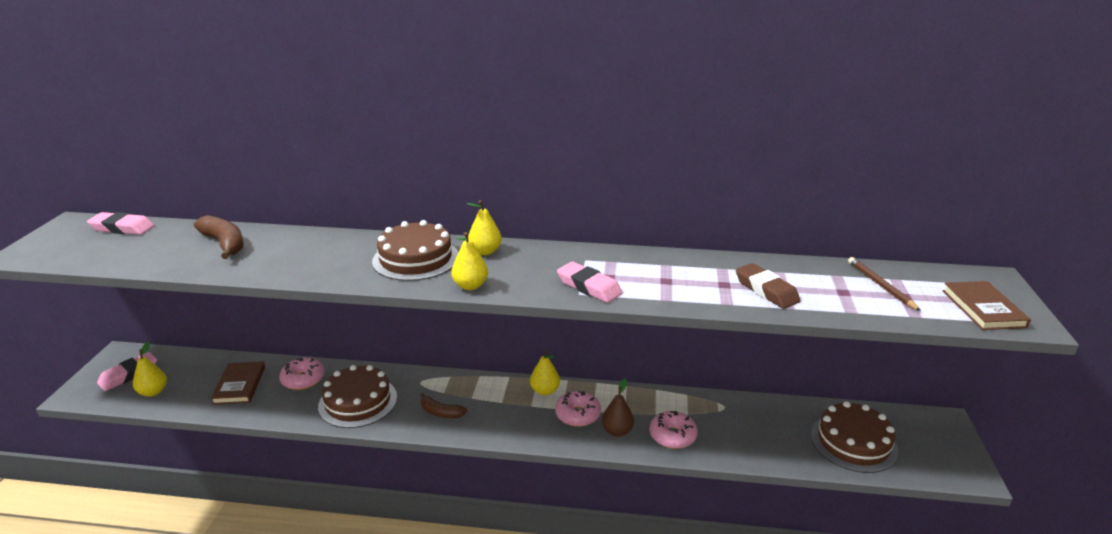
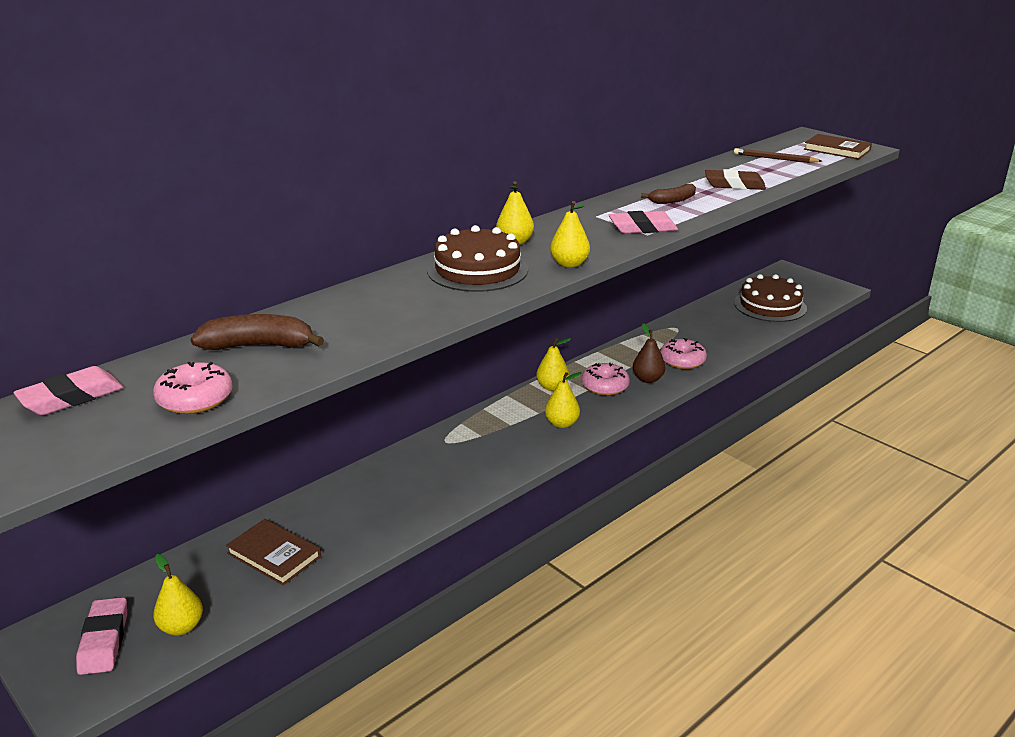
camera: 50 degrees left, 0 degrees up
(303, 379) = (332, 508): pink donut -> pink donut (195, 399)
(358, 401) = (425, 487): brown cake -> none
(441, 412) = (510, 447): brown banana -> brown banana (672, 200)
(498, 420) = (562, 424): none -> yellow pear

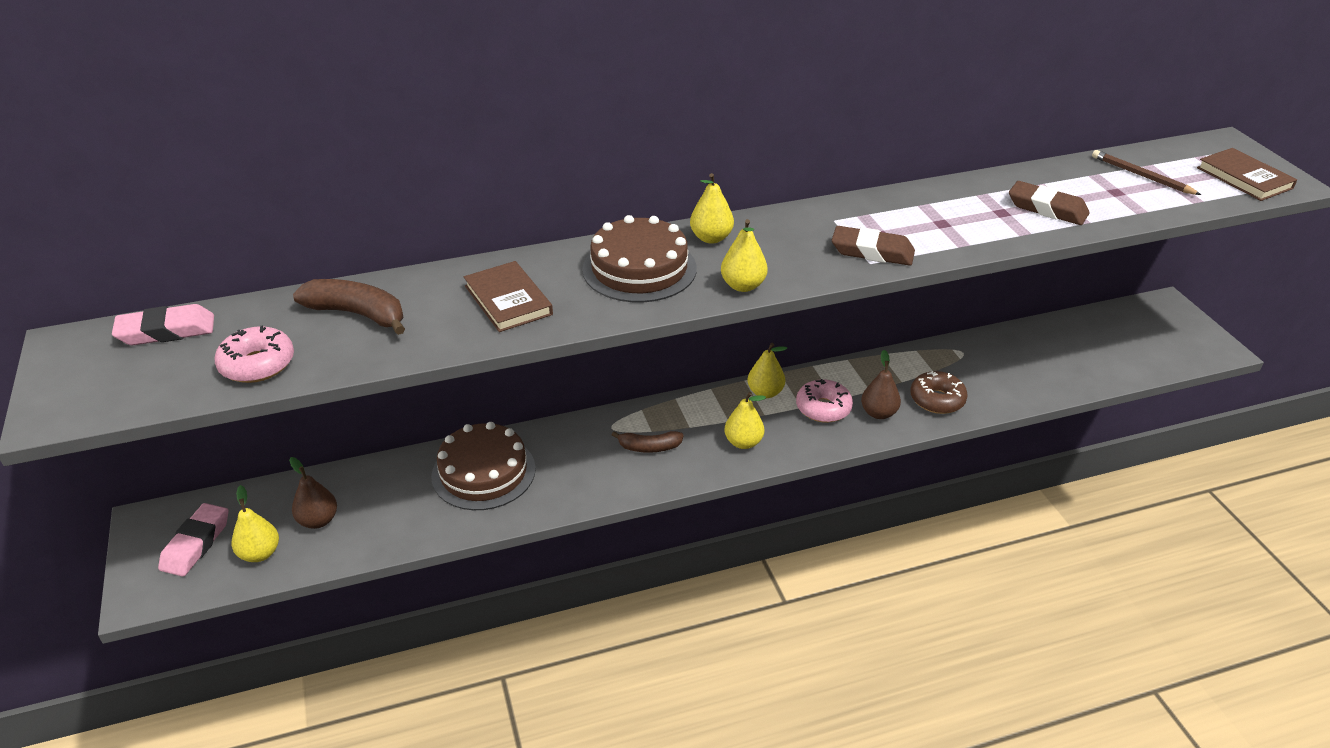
camera: 25 degrees right, 10 degrees up
(223, 583) = (318, 520): none -> brown pear
(274, 555) = (377, 505): brown book -> brown book (508, 300)
(642, 228) = (872, 252): pink eraser -> brown eraser
(672, 200) = (946, 217): brown banana -> brown banana (649, 447)
(682, 361) = (937, 399): pink donut -> brown donut
(770, 305) = (1104, 351): brown cake -> brown cake (483, 472)

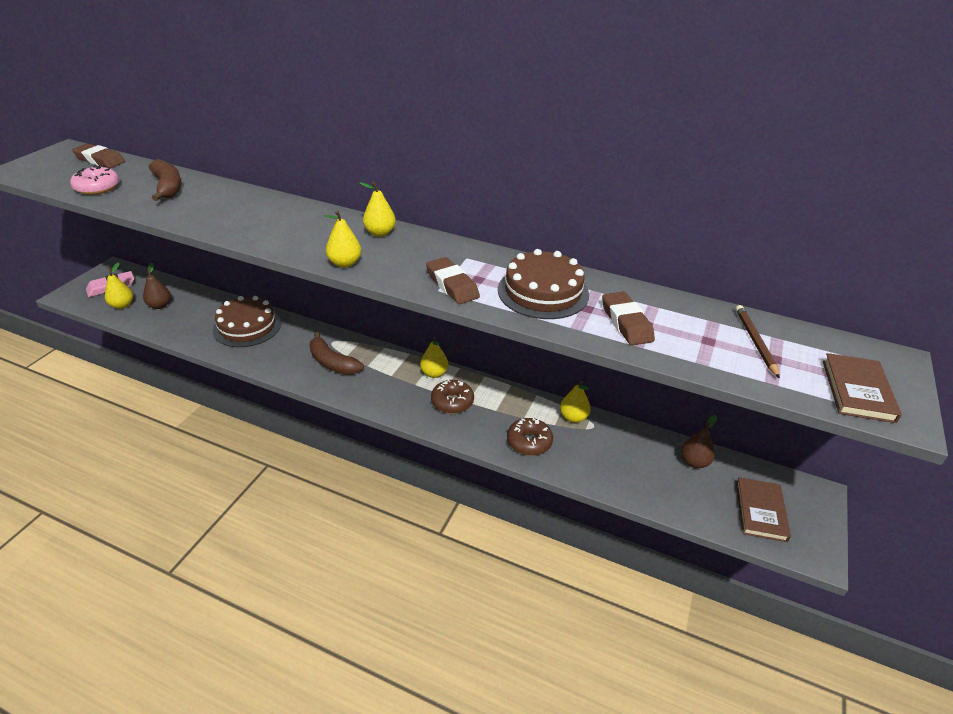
camera: 40 degrees right, 0 degrees up
(166, 331) = (100, 160): pink eraser -> brown eraser
(508, 300) = (231, 212): brown book -> brown book (760, 511)
(639, 269) = (314, 229): brown cake -> brown cake (543, 292)
(649, 447) = (332, 363): brown banana -> brown banana, size x1.53
(743, 442) = (380, 391): yellow pear -> yellow pear (573, 417)
(823, 408) = (452, 402): pink donut -> brown donut
(878, 413) = (480, 425): brown pear -> brown pear (694, 462)

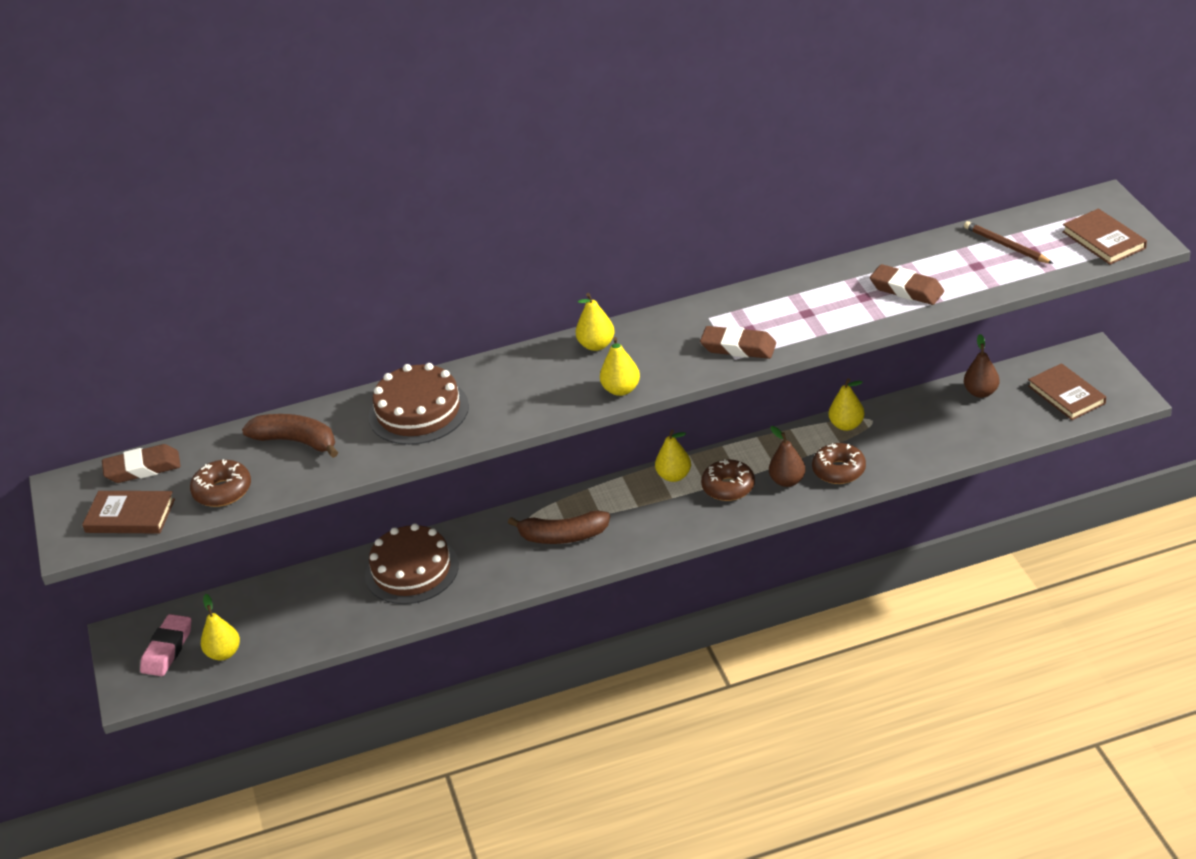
camera: 35 degrees left, 0 degrees up
(50, 174) = (130, 516): none -> brown book
(97, 188) = (222, 491): pink donut -> brown donut
(160, 305) = (269, 622): brown pear -> brown pear (787, 481)
(543, 292) = (813, 306): brown cake -> brown cake (418, 411)

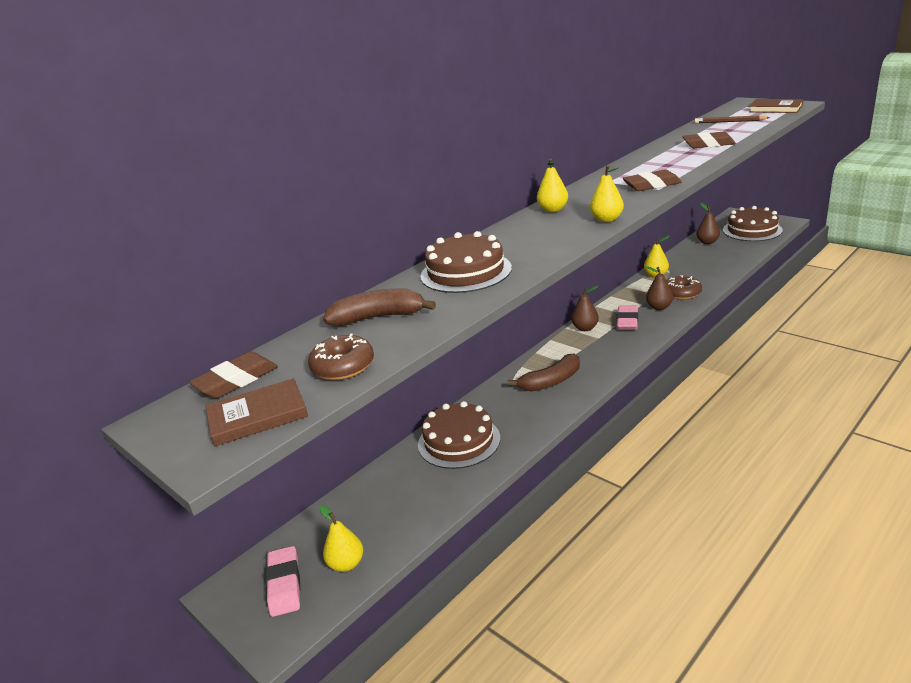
camera: 30 degrees left, 10 degrees down
(674, 476) = (585, 328): yellow pear -> brown pear
(728, 487) = (627, 321): brown donut -> pink eraser
(1066, 395) = (752, 230): brown book -> brown cake

